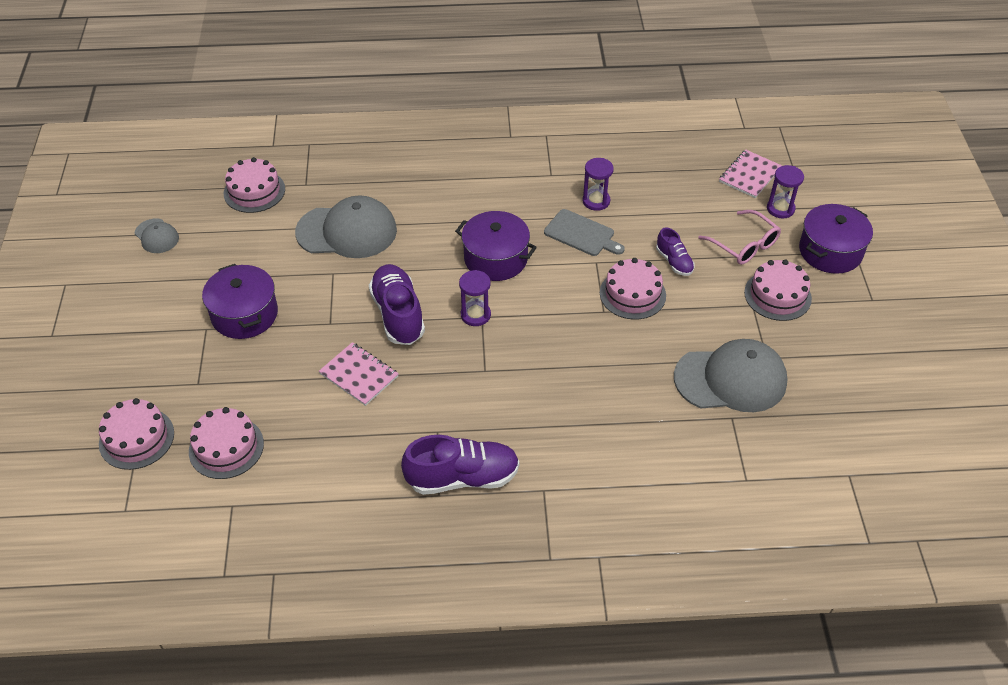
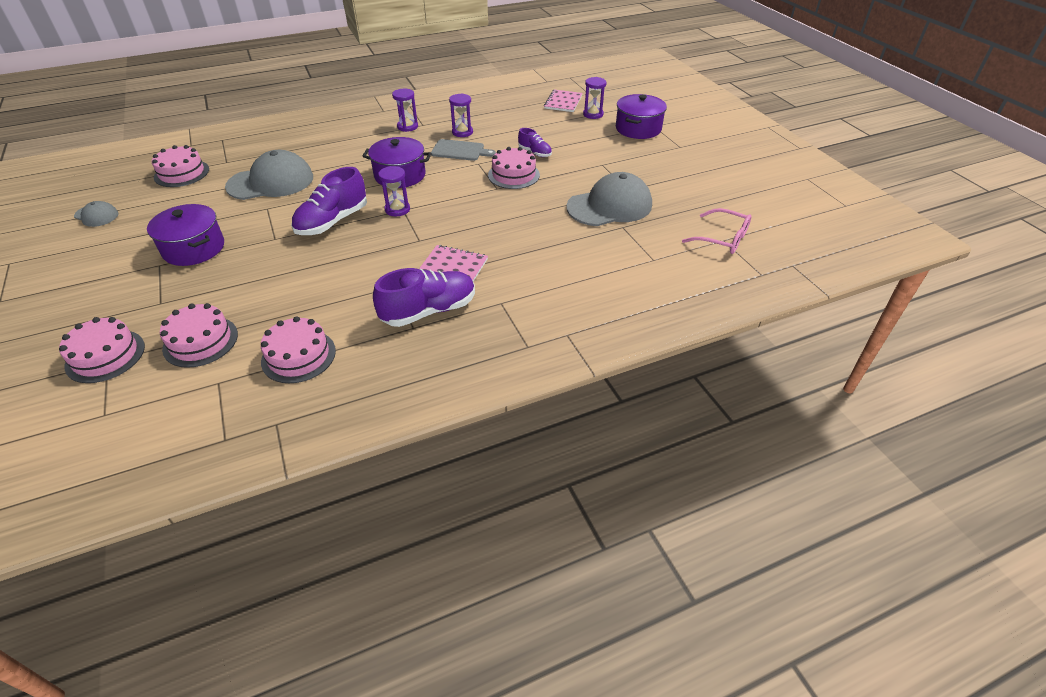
camera: 20 degrees left, 5 degrees down
(359, 375) = (312, 265): pink notebook -> pink notebook (454, 266)
(398, 314) = (332, 222): purple shoe -> purple shoe turned 105 degrees counterclockwise
(531, 174) = (407, 127): none -> purple hourglass
(744, 245) = (579, 136): pink glasses -> pink glasses (722, 239)
(777, 295) = (616, 156): pink cake -> pink cake (298, 356)

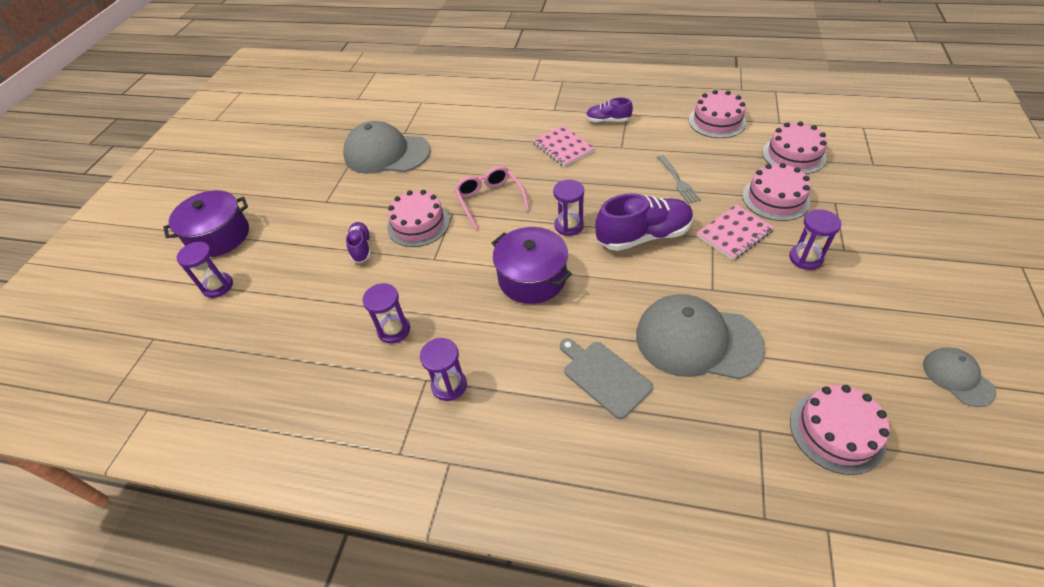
camera: 140 degrees left, 5 degrees up
(105, 356) = (876, 169): pink cake -> pink cake (775, 198)
(194, 248) = (805, 258): purple pot -> purple hourglass
(321, 272) = (678, 181): none -> grey fork
(429, 311) = (608, 120): purple shoe -> purple shoe, size x0.54
(460, 151) = (431, 291): grey cutting board -> grey cutting board (604, 377)
(563, 102) = (208, 334): pink notebook -> pink notebook (734, 233)
(722, 239) = (356, 99): pink glasses -> pink glasses (490, 200)

